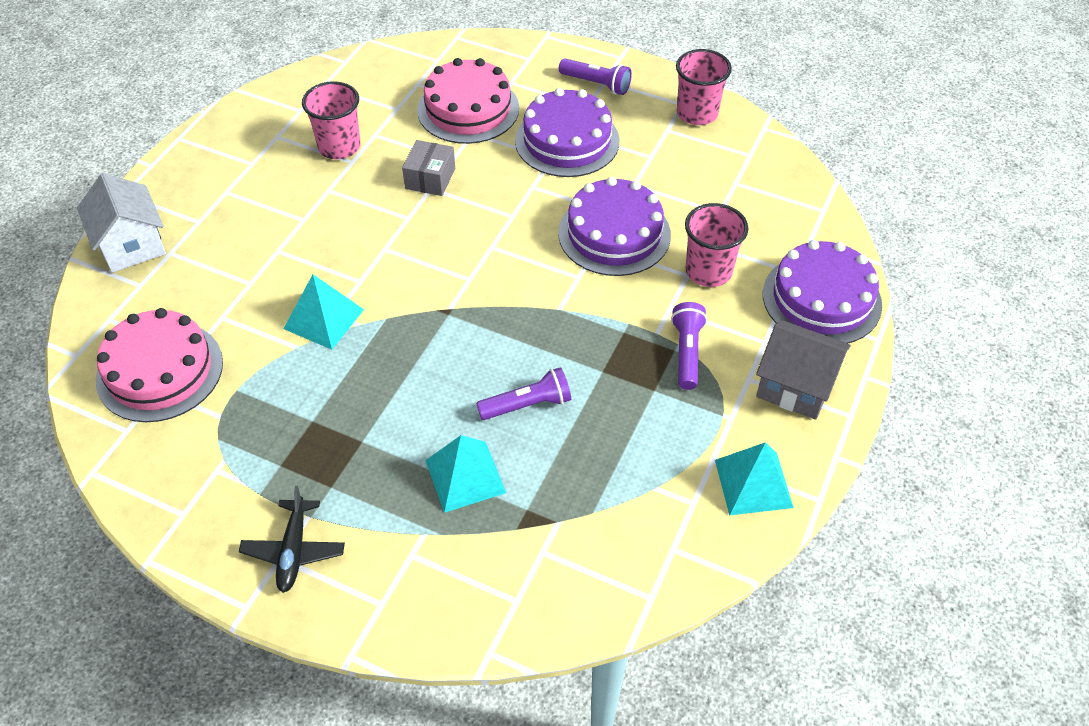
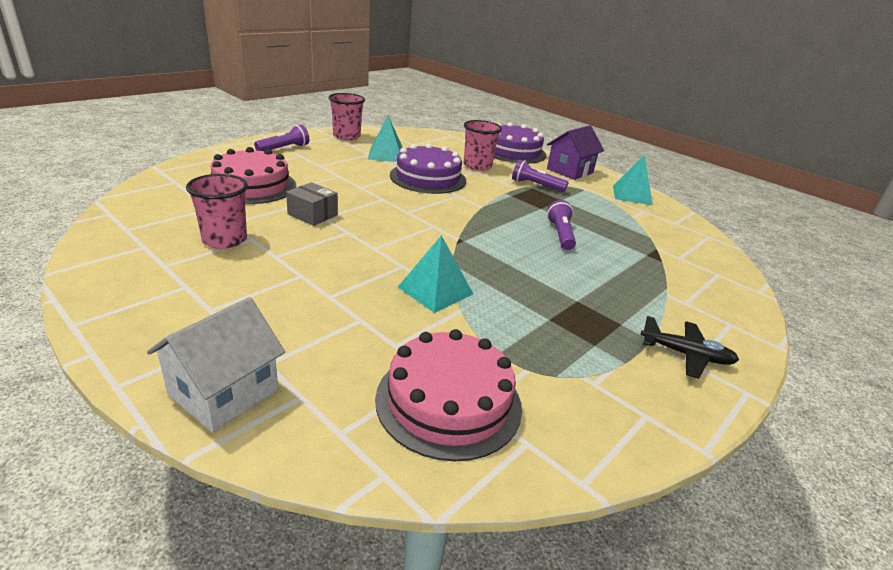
camera: 75 degrees left, 20 degrees down
(131, 245) = (224, 392): white house -> white house turned 45 degrees counterclockwise
(465, 476) = (617, 268): turquoise pyramid -> turquoise pyramid (386, 155)
(567, 141) = (328, 168): purple cake -> none
(795, 386) = (570, 171): grey house -> purple house

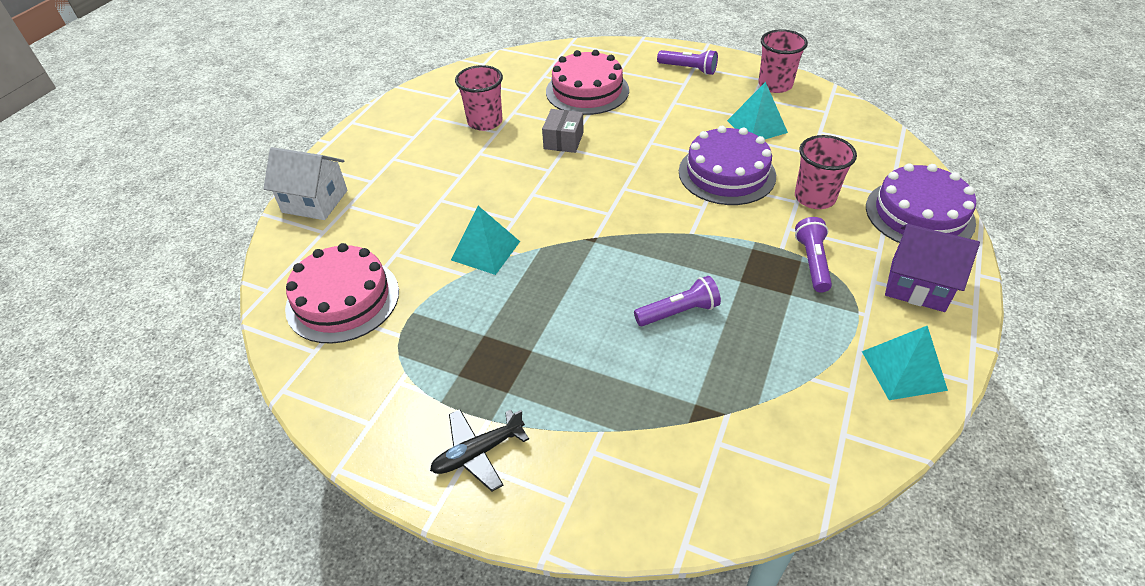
camera: 75 degrees right, 15 degrees up
(686, 355) = (478, 453): black plane -> black plane turned 60 degrees clockwise

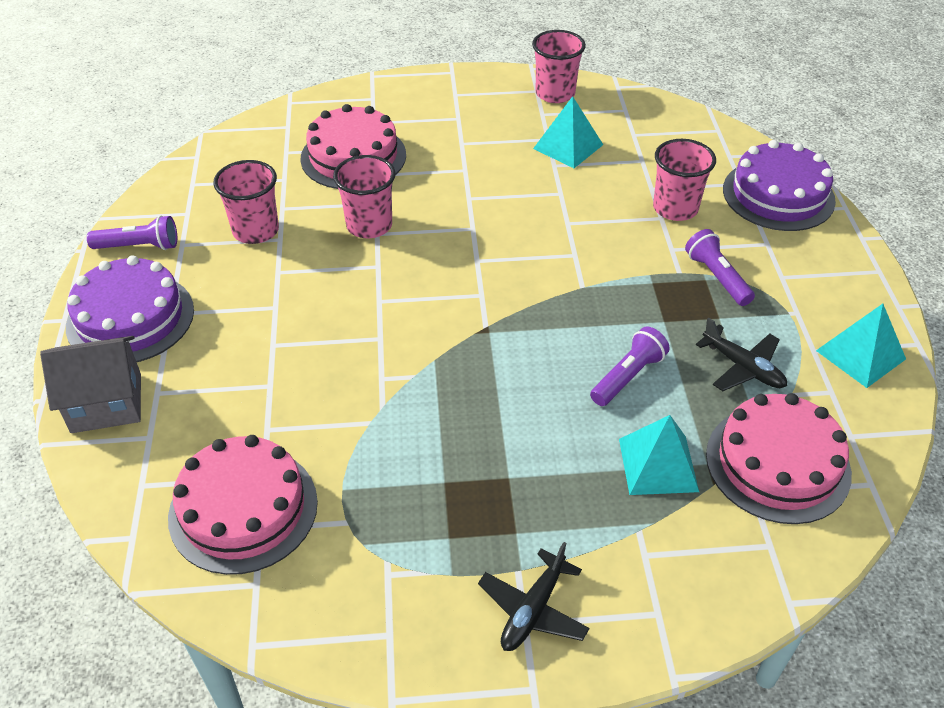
camera: 30 degrees left, 0 degrees up
(315, 201) = (106, 403): white house -> grey house
(485, 250) = (374, 386): turquoise pyramid -> turquoise pyramid (658, 465)
(563, 140) = (369, 225): grey box -> pink cup
(688, 69) = (450, 99): purple flashlight -> purple flashlight (139, 246)
(727, 173) = (573, 209): purple cake -> purple cake (130, 318)
(757, 429) = (777, 463): none -> pink cake
(783, 340) = (743, 367): none -> black plane
(917, 285) = (821, 267): purple house -> none

